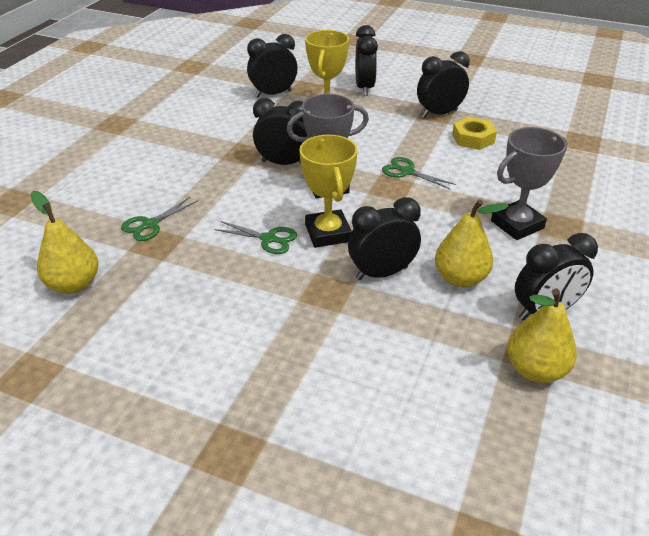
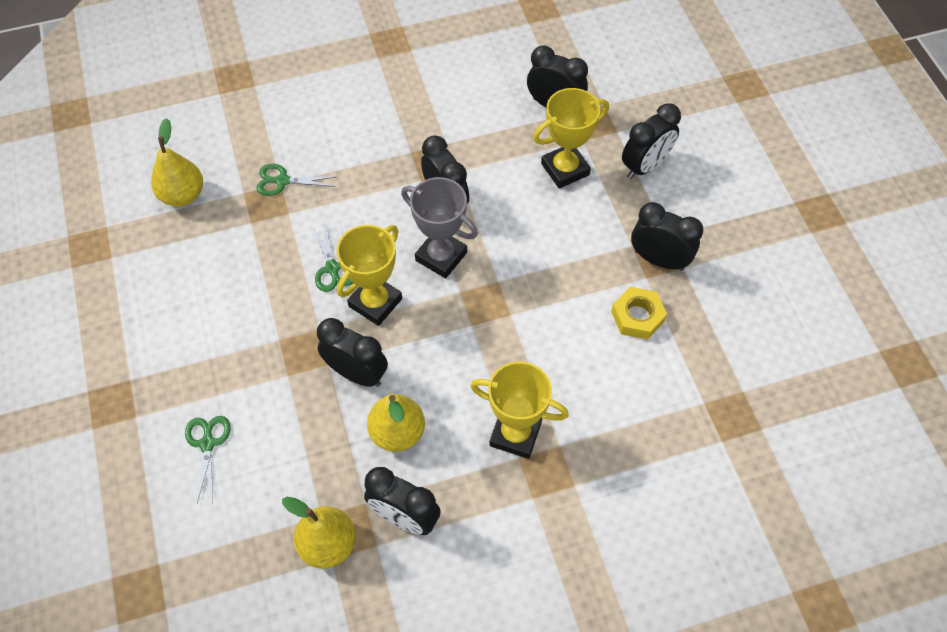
camera: 50 degrees right, 20 degrees up
(406, 171) = (521, 299): green scissors -> green scissors (207, 443)
(517, 224) = (515, 434): grey trophy -> yellow trophy

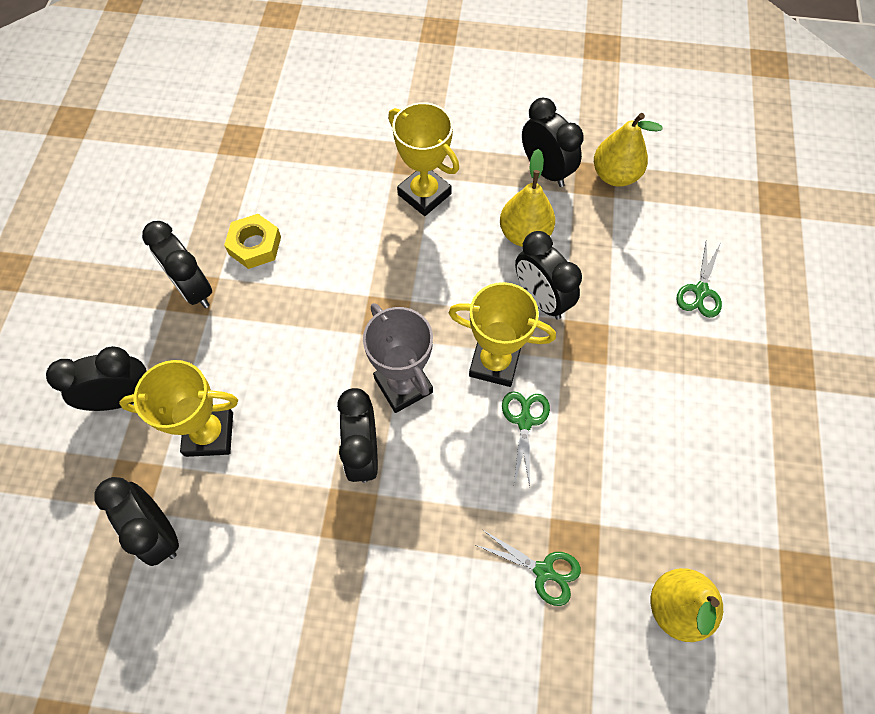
camera: 155 degrees left, 5 degrees up
(375, 302) = (494, 363): yellow trophy -> yellow trophy turned 45 degrees clockwise

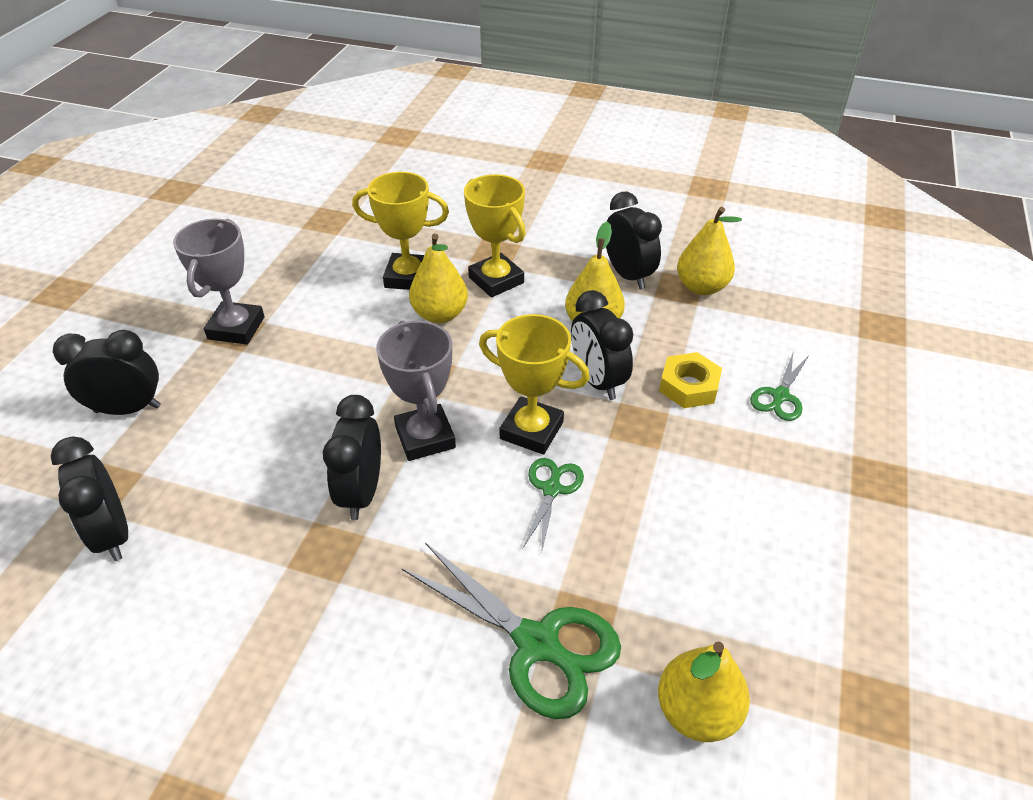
camera: 10 degrees right, 20 degrees down
(193, 289) = (236, 328): black clock -> grey trophy
(209, 434) = (203, 452): yellow trophy -> yellow trophy (408, 277)
(255, 245) = (311, 301): yellow nut -> yellow nut (689, 386)
(382, 244) = (440, 314): none -> yellow pear
(544, 571) = (537, 644): green scissors -> green scissors, size x1.83

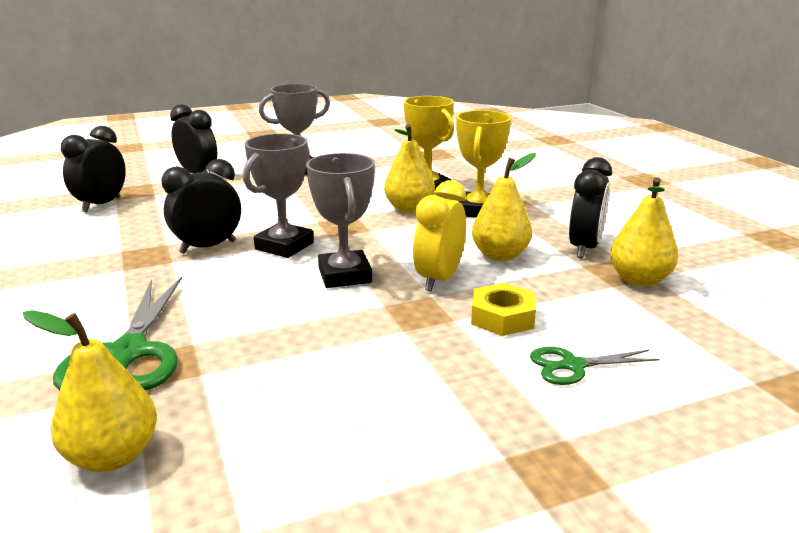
camera: 50 degrees right, 20 degrees down
(531, 430) = (344, 275): yellow trophy -> grey trophy
(552, 489) = (294, 303): green scissors -> none
(597, 381) = (439, 279): black clock -> yellow clock

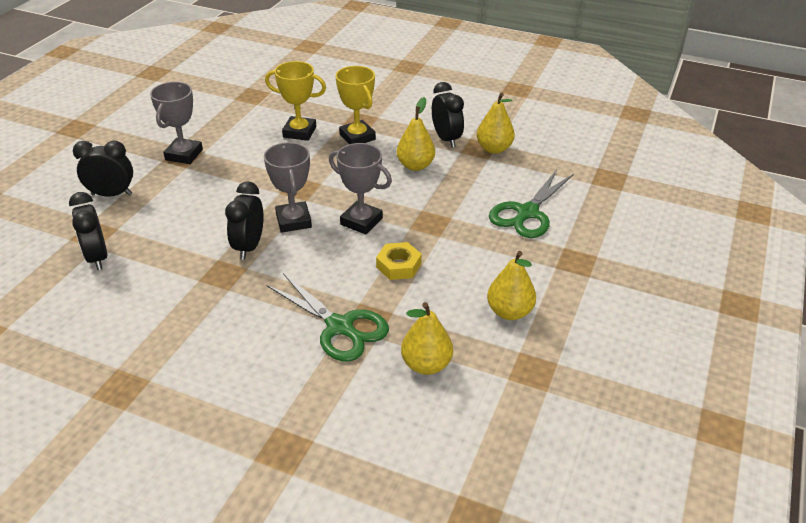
camera: 45 degrees left, 15 degrees up
(409, 209) = (316, 154): yellow pear -> yellow pear (509, 312)
(439, 279) = (410, 197): yellow clock -> none
(502, 317) = (469, 204): yellow nut -> yellow nut (398, 265)
(572, 366) = (527, 213): green scissors -> green scissors, size x1.83

